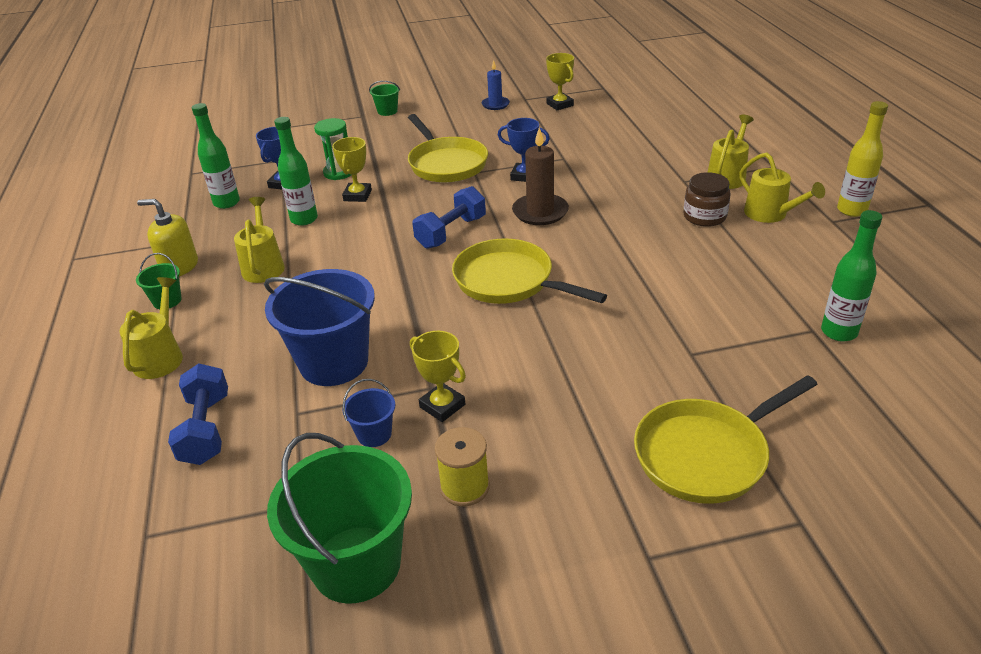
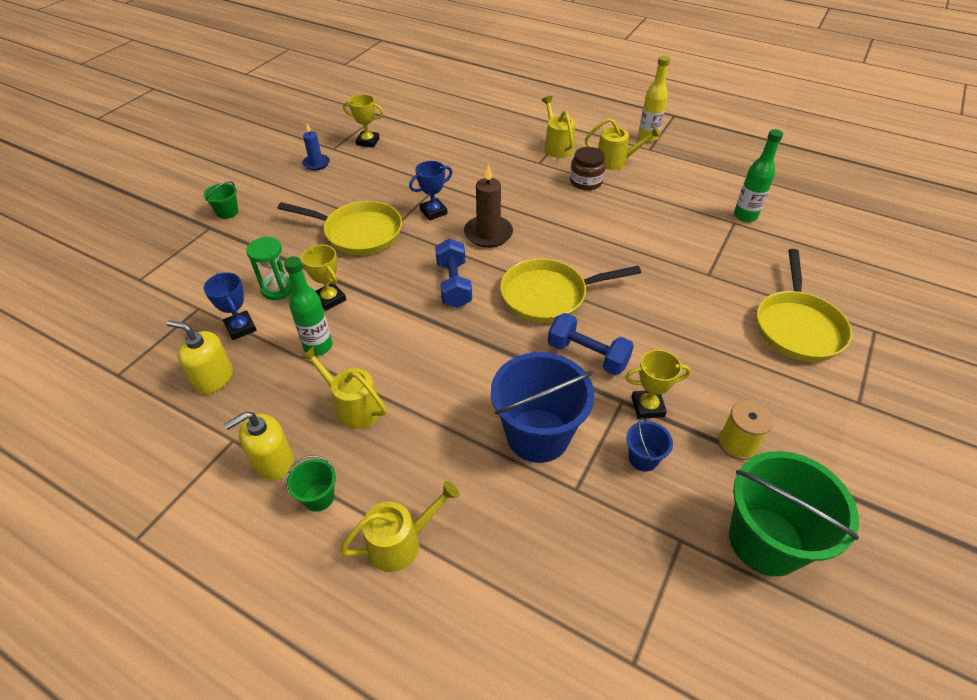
camera: 50 degrees left, 10 degrees up
(161, 357) = (401, 542): yellow watering can -> yellow watering can turned 105 degrees clockwise
(206, 429) = (538, 557): blue dumbbell -> blue dumbbell (587, 355)
(226, 203) = (213, 378): green bottle -> yellow soap dispenser

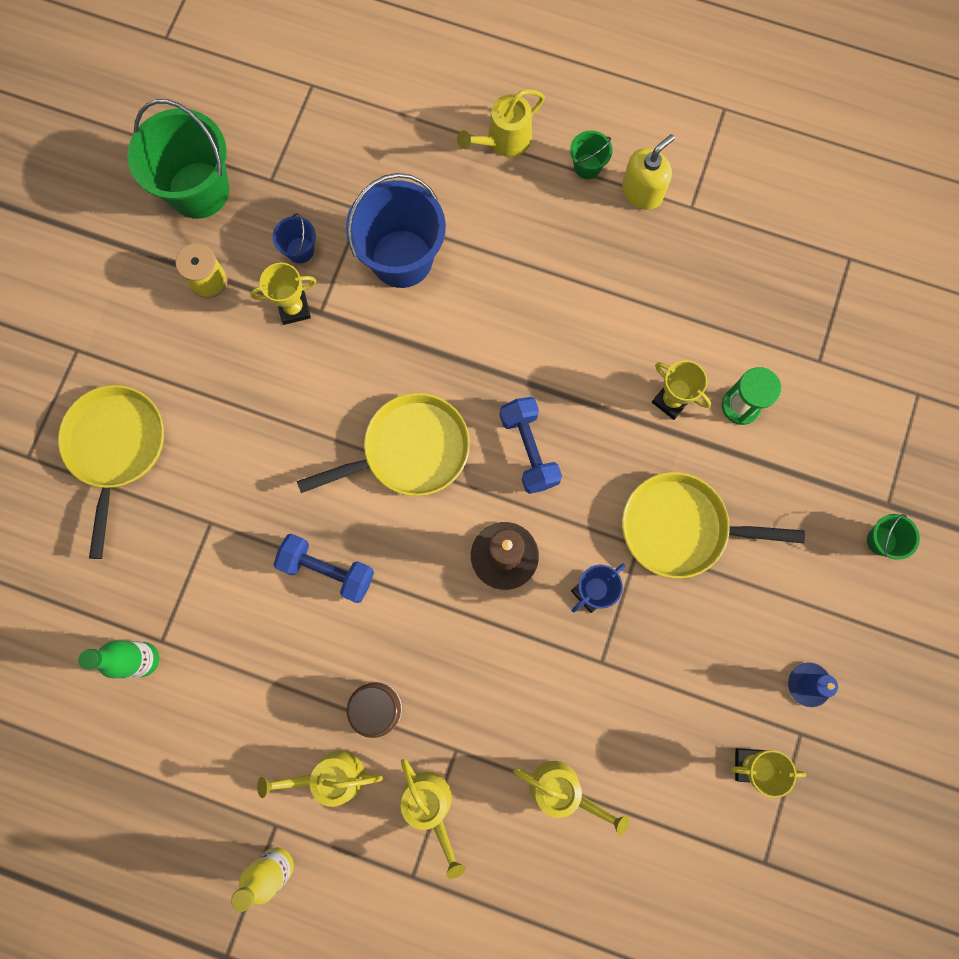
camera: 170 degrees right, 30 degrees up
(213, 378) = (747, 270): yellow soap dispenser -> none
(241, 328) = (754, 340): blue trophy -> none
(318, 346) = (656, 329): green bottle -> none
(353, 407) = (590, 260): yellow watering can -> yellow watering can (562, 790)
(587, 355) = (358, 365): blue dumbbell -> blue dumbbell (327, 570)

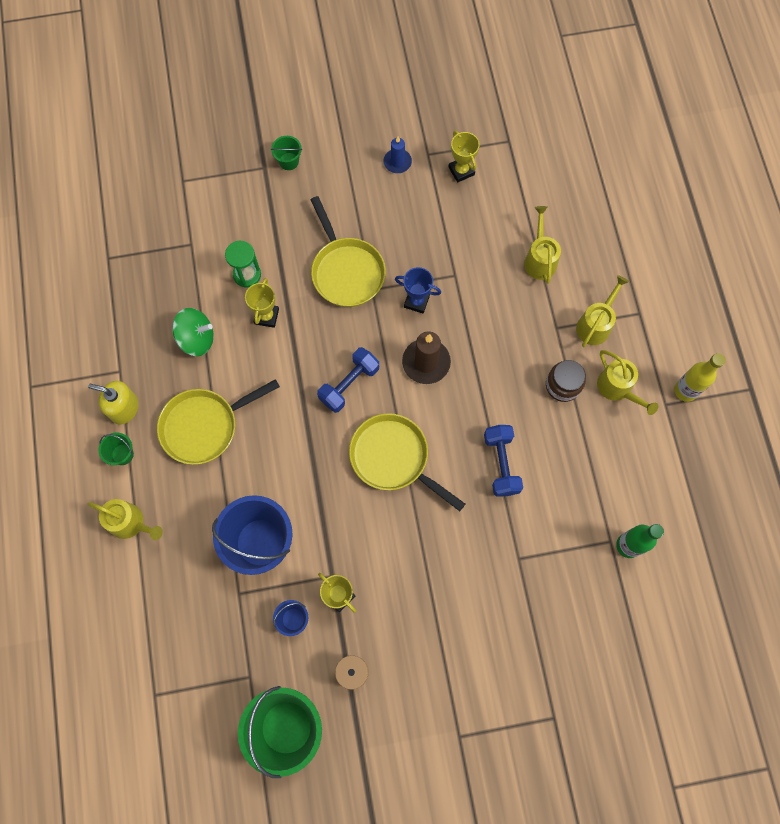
camera: 120 degrees left, 5 degrees down
(116, 448) = (509, 657): yellow pan -> yellow pan (204, 426)
(685, 308) = (197, 339): none -> green spinning top

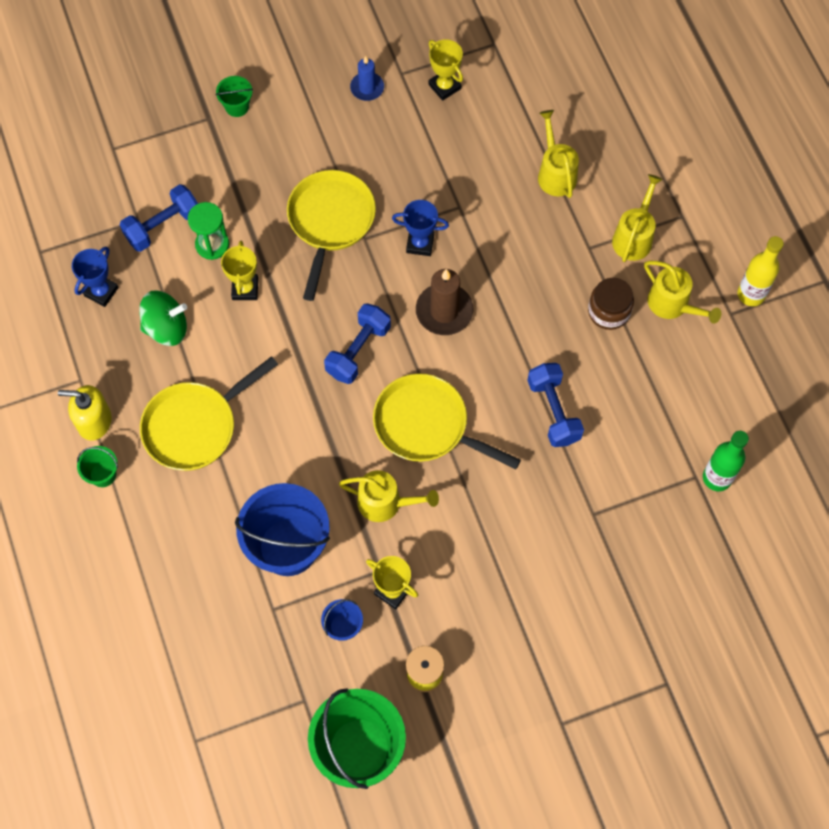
camera: 10 degrees left, 5 degrees down
(131, 523) = (128, 551): yellow watering can -> yellow watering can (385, 503)
(150, 299) = (101, 292): none -> blue trophy
(210, 252) = (163, 226): none -> blue dumbbell
(346, 271) = (330, 222): yellow pan -> yellow pan turned 135 degrees counterclockwise

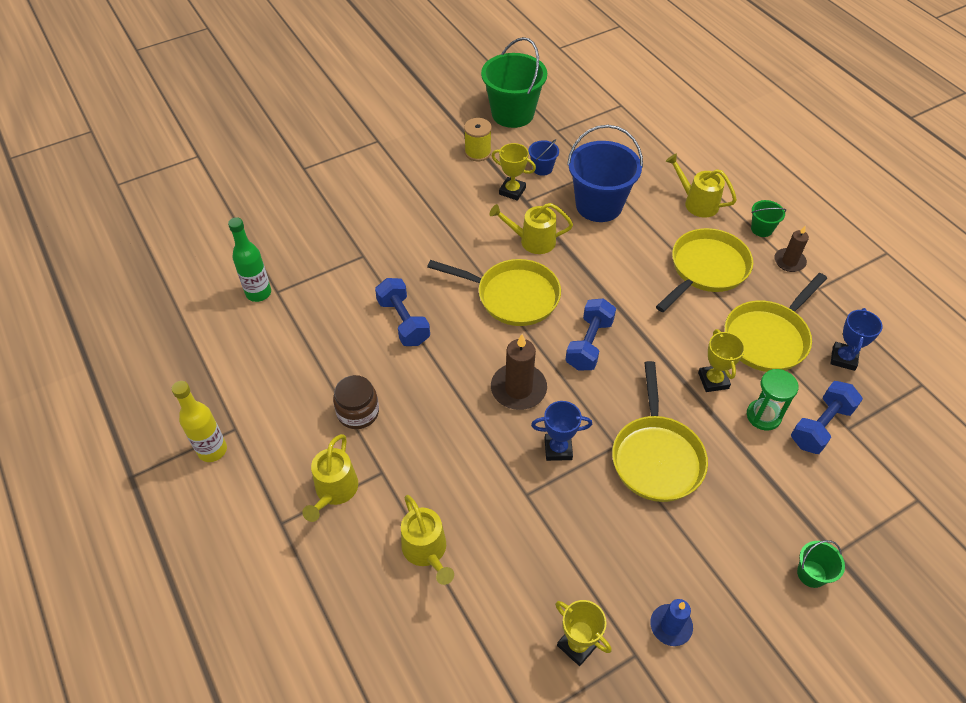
camera: 170 degrees right, 15 degrees down
(94, 421) = (789, 261): yellow soap dispenser -> brown candle
(166, 328) = (768, 337): green spinning top -> yellow pan
(672, 305) = (294, 428): yellow watering can -> yellow watering can (697, 203)

